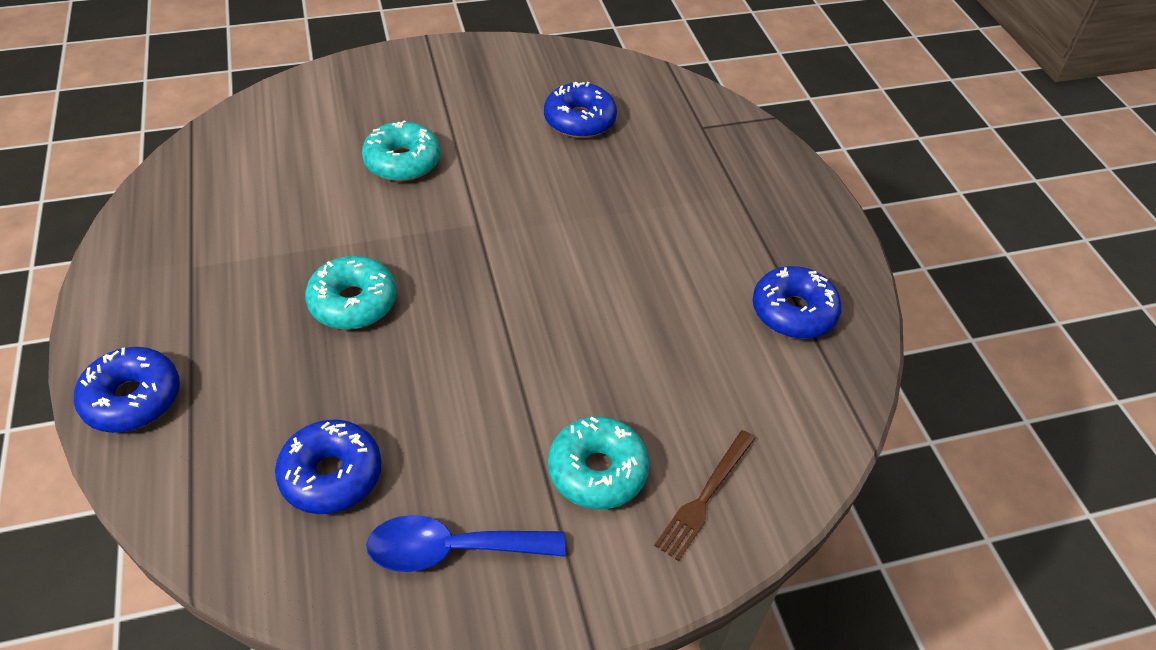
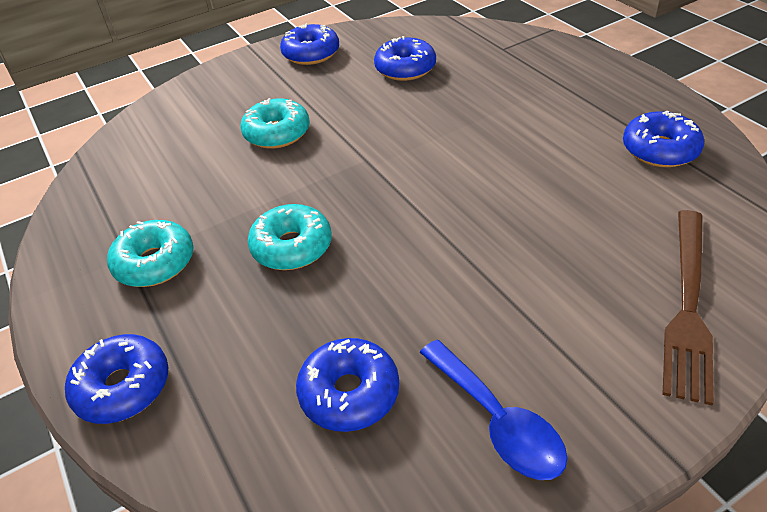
camera: 10 degrees left, 5 degrees down
(451, 549) = (498, 421): blue spoon -> blue spoon turned 105 degrees counterclockwise
(488, 68) = (311, 54): none -> blue donut
(597, 471) = (584, 314): turquoise donut -> turquoise donut (155, 263)
(705, 497) = (688, 305): brown fork -> brown fork, size x1.62

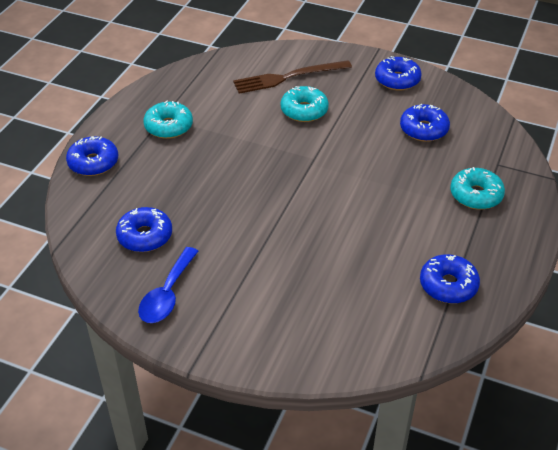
camera: 50 degrees right, 0 degrees up
(292, 247) = (219, 167): turquoise donut -> turquoise donut (476, 195)
(688, 305) = (305, 341): brown fork -> brown fork (288, 77)

